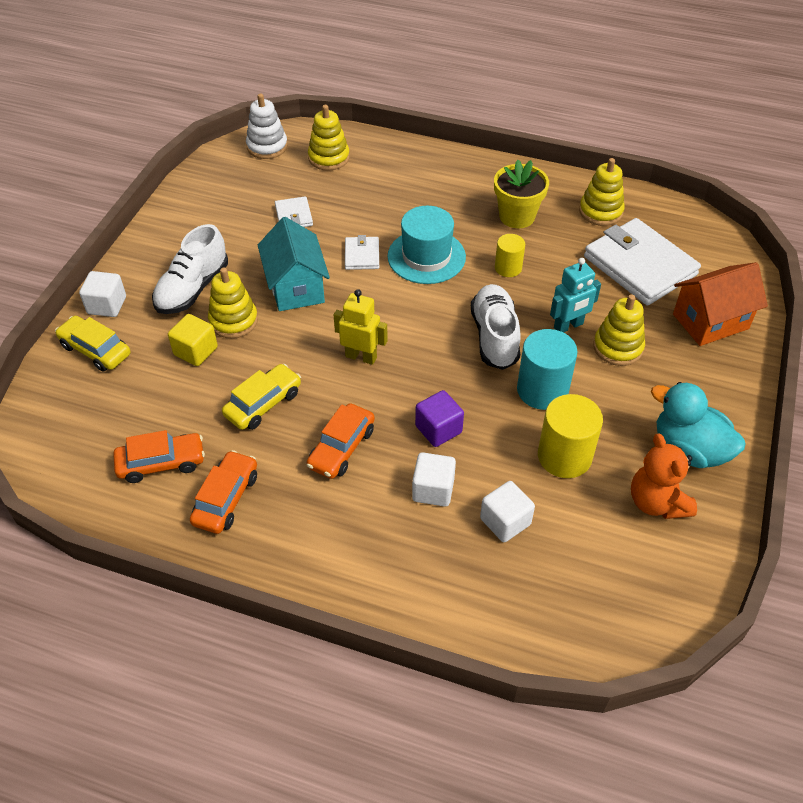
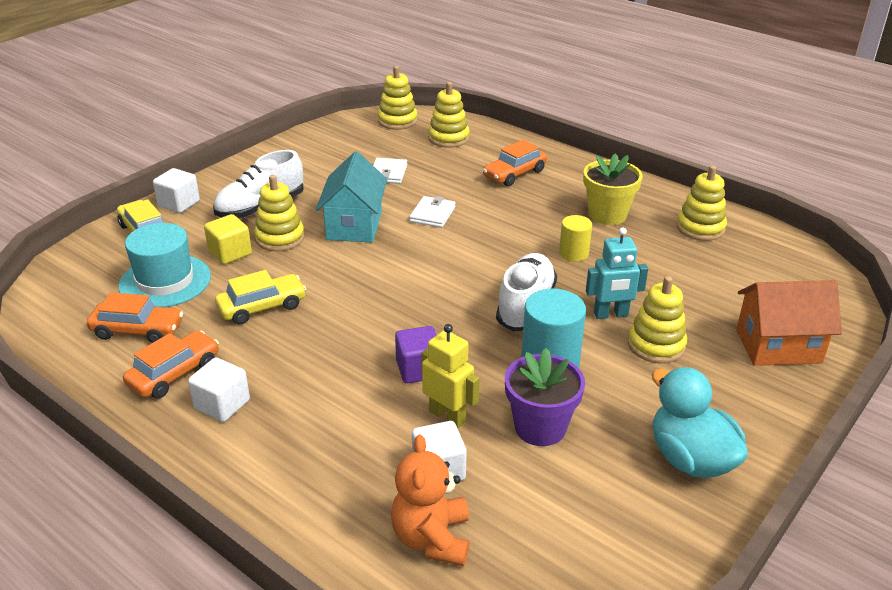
camera: 20 degrees right, 15 degrees down
(267, 146) = (397, 121): white stacking toy -> yellow stacking toy
(341, 448) = (311, 361): orange car -> orange car (514, 174)
(361, 357) = (380, 292): yellow robot -> yellow robot (448, 416)
(426, 257) = (495, 228): turquoise hat -> turquoise hat (165, 281)
(433, 490) = (380, 420): white cube -> white cube (222, 404)
(564, 456) = (540, 427): yellow cylinder -> purple flower pot
(640, 266) = (720, 281): white wallet -> none
(656, 502) = (623, 499): orange teddy bear -> orange teddy bear (432, 538)

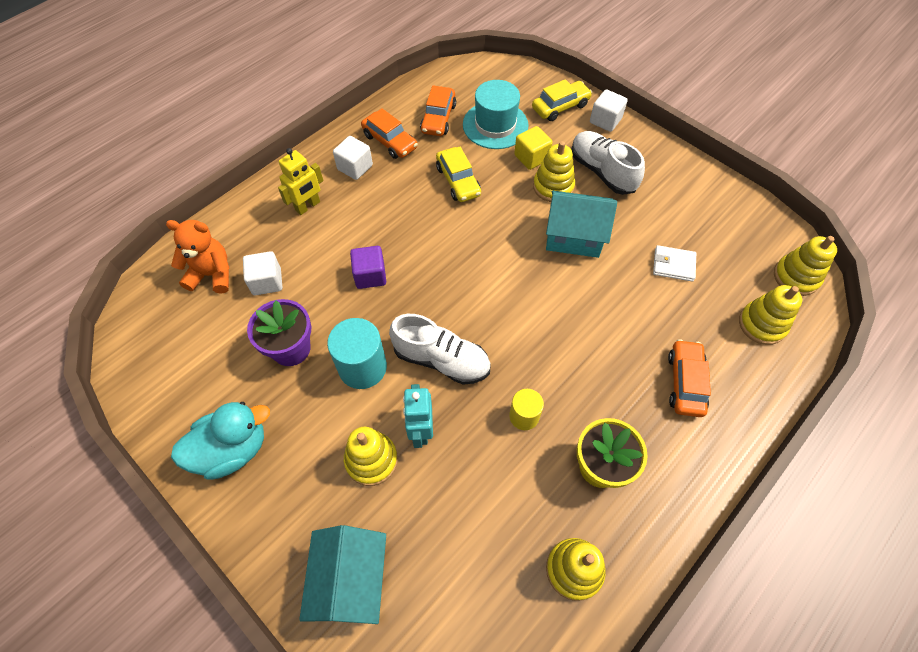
camera: 95 degrees right, 25 degrees up
(432, 214) = (595, 298): white wallet -> none
(448, 416) = (316, 290): yellow robot -> yellow robot (308, 206)
(514, 174) = (685, 382): orange car -> orange car turned 45 degrees clockwise
(778, 346) = (351, 580): orange house -> turquoise house

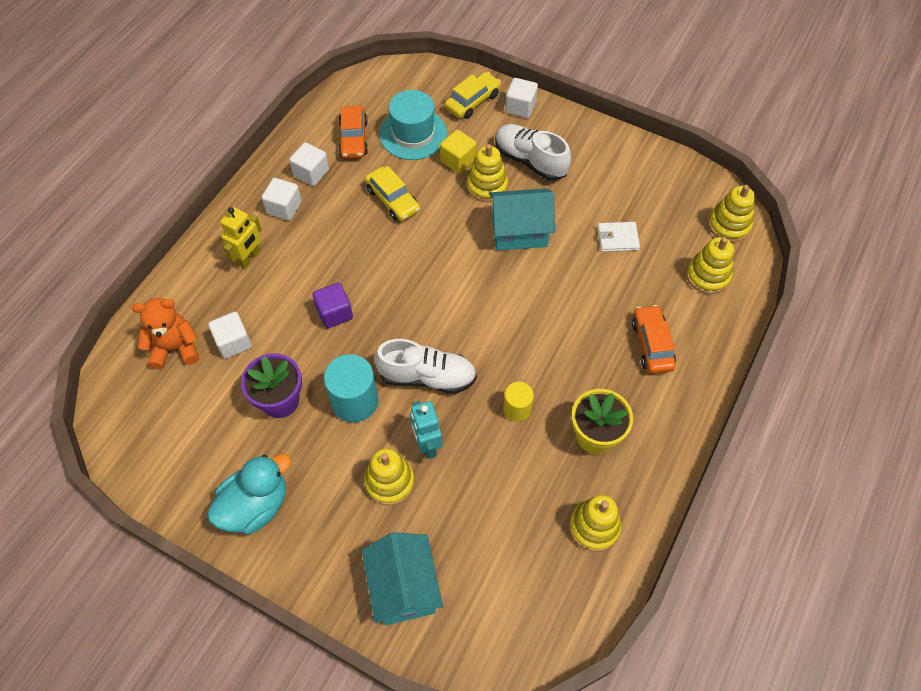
camera: 15 degrees left, 0 degrees up
(390, 141) = (311, 173): orange car -> white cube

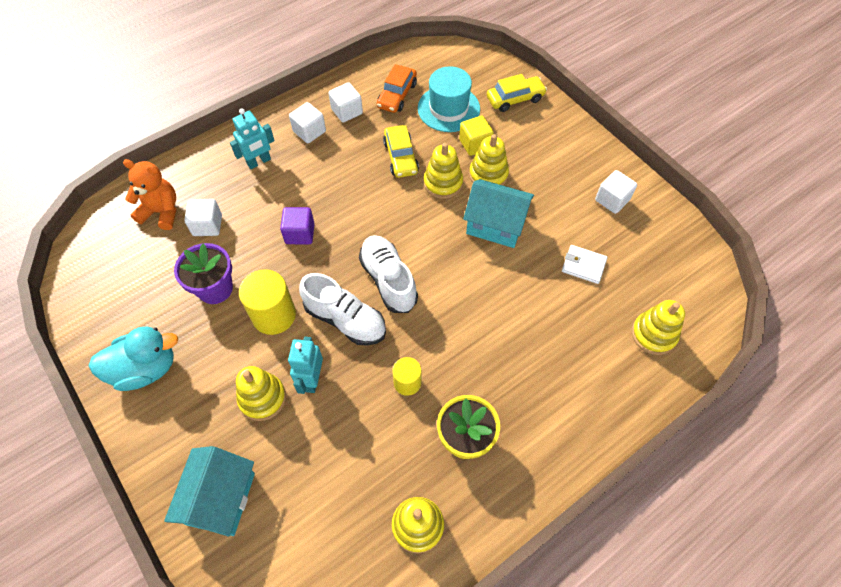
camera: 25 degrees right, 0 degrees up
(249, 258) = (259, 162): yellow robot -> turquoise robot
(355, 401) = (274, 315): turquoise cylinder -> yellow cylinder
(520, 107) = (555, 118): white cube -> white cube (612, 200)
(530, 161) = (539, 167): white shoe -> white shoe (388, 280)
(652, 344) = (565, 377): orange car -> none
(728, 225) = (700, 295): yellow stacking toy -> yellow stacking toy (443, 183)

